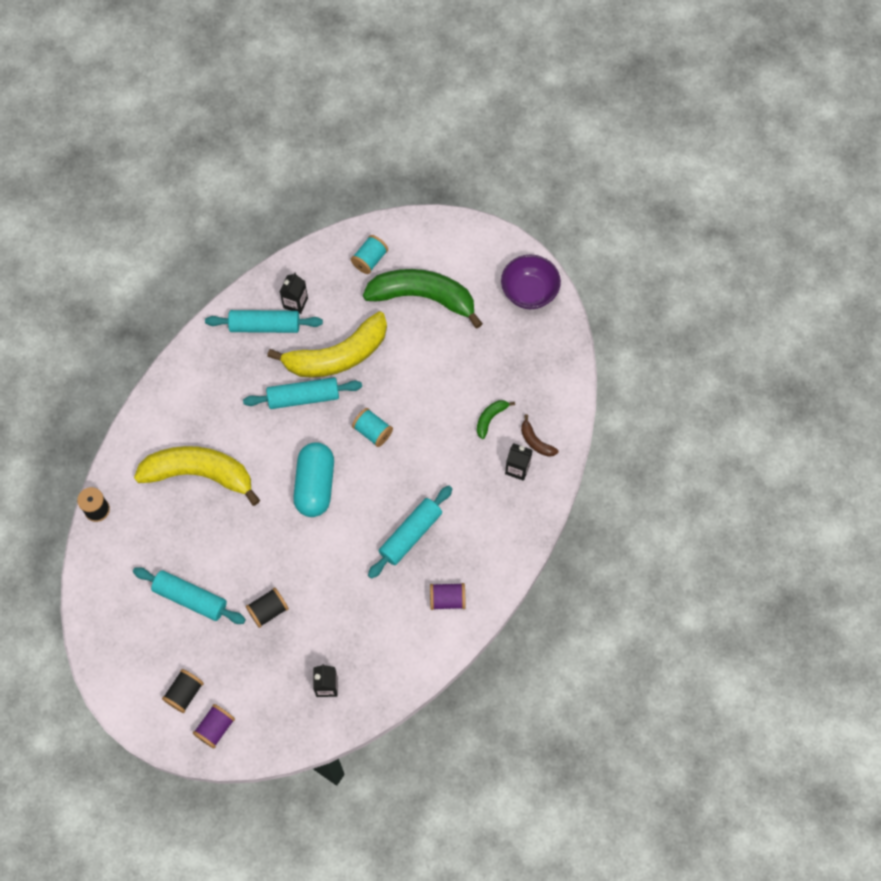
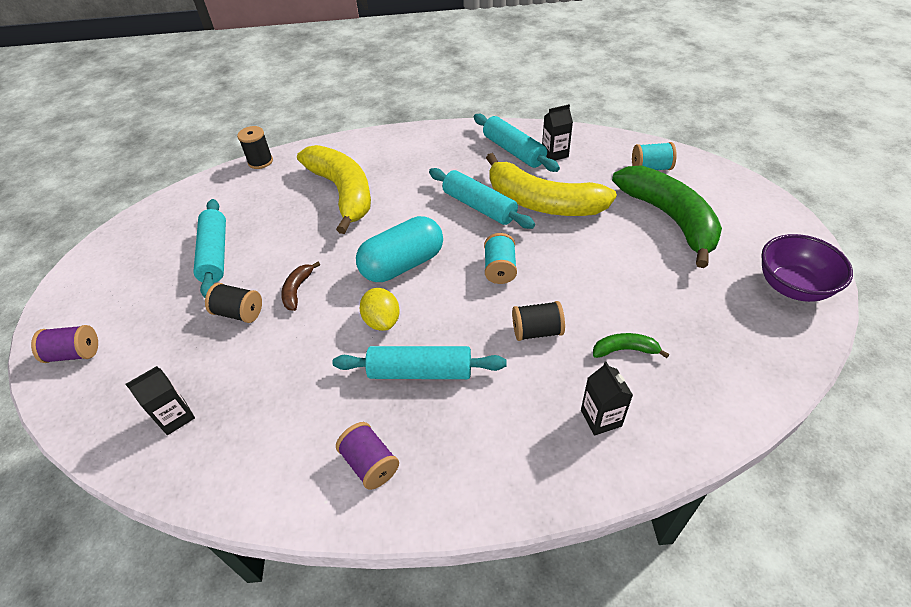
camera: 55 degrees right, 20 degrees down
(184, 693) = (107, 308): black spool -> black spool (537, 331)
(353, 530) = (382, 321): none -> yellow lemon
(536, 441) = (652, 413): brown banana -> brown banana (297, 290)

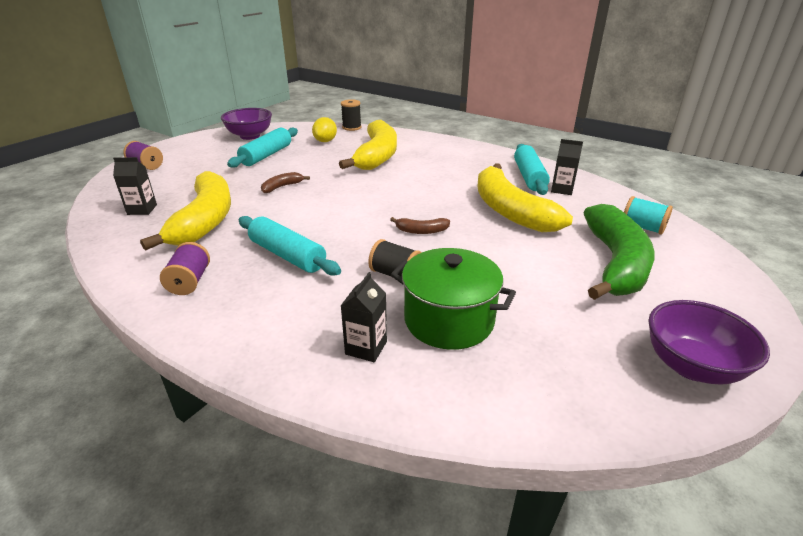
camera: 35 degrees right, 15 degrees down
(149, 234) = (250, 136): none -> purple bowl
(239, 313) = (238, 183): black spool -> none
(276, 384) = (205, 220): none -> yellow banana
(382, 321) = (305, 221): yellow lemon -> yellow lemon (325, 141)
(402, 264) = (360, 201): turquoise capsule -> none
(479, 206) = (457, 195): turquoise rolling pin -> none
(500, 269) = (421, 231): turquoise spool -> brown banana
(625, 350) = (449, 320): green banana -> green pot

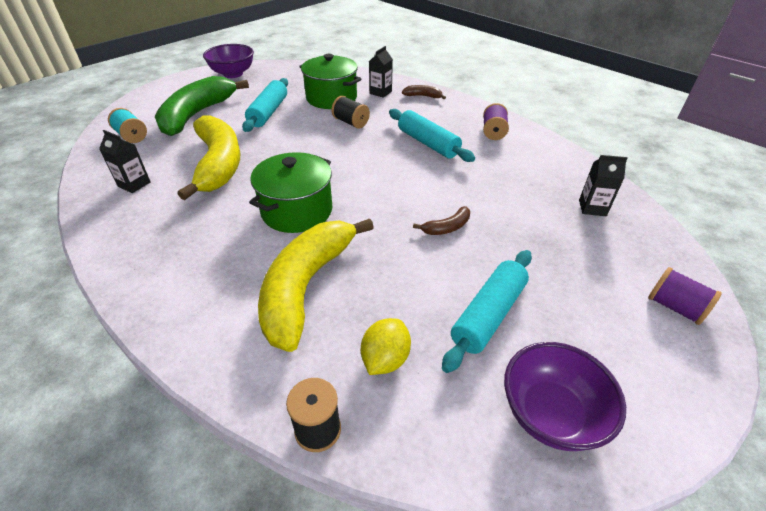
camera: 170 degrees left, 10 degrees up
(205, 220) = (514, 185): yellow banana -> none
(406, 186) = (297, 211): none -> green pot
(421, 231) = (314, 152): brown banana -> brown banana (423, 96)
(529, 177) = (142, 208): turquoise rolling pin -> turquoise rolling pin (268, 112)

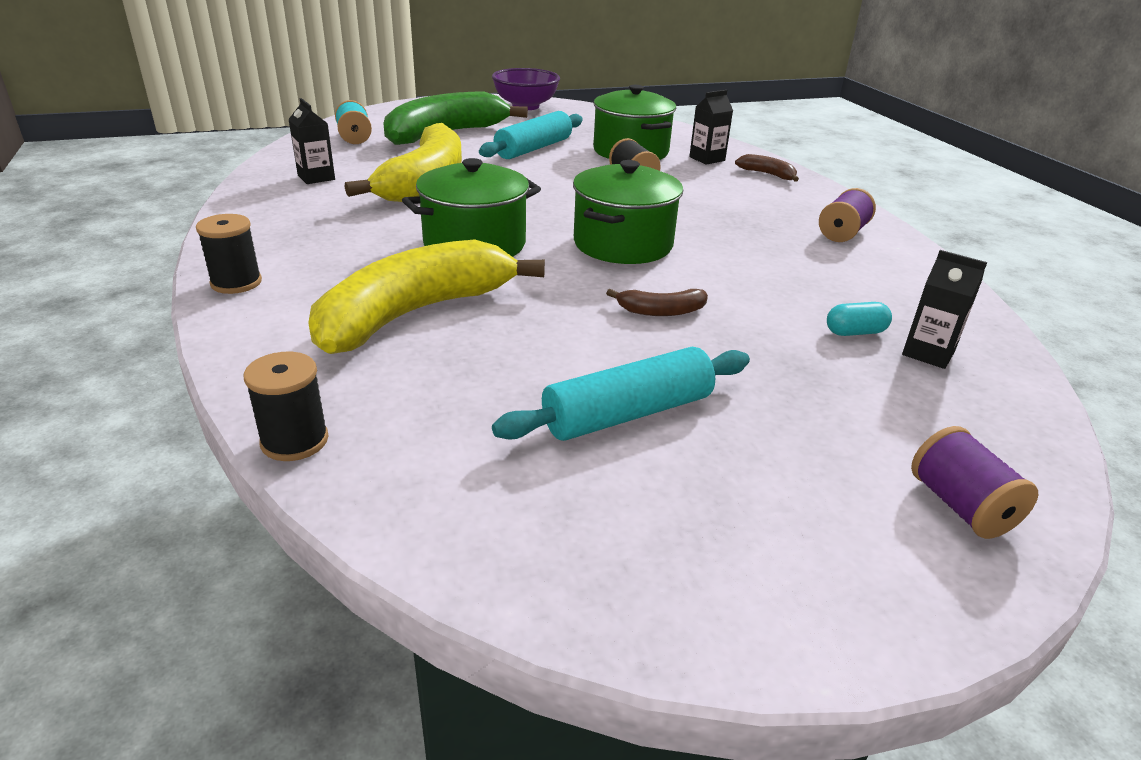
camera: 25 degrees right, 10 degrees down
(157, 307) = (236, 283): none -> black spool
(385, 359) = (440, 408): yellow lemon -> none
(386, 180) = (623, 244): none -> green pot
(428, 143) = (723, 222): turquoise rolling pin -> none
(550, 414) = (611, 543): purple bowl -> none
(551, 206) = (855, 332): none -> turquoise capsule

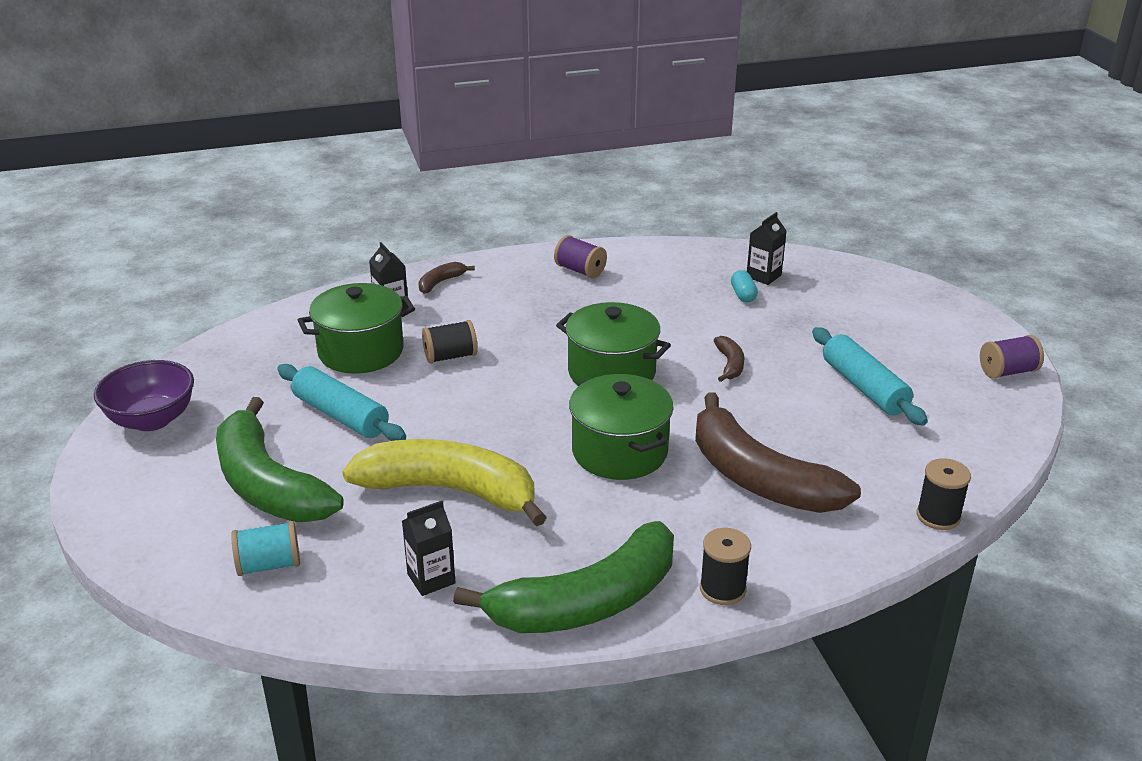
camera: 85 degrees left, 0 degrees up
(255, 226) = (587, 602): none -> green banana
(414, 313) = (758, 478): yellow banana -> brown banana
(960, 506) = (910, 300): purple spool -> purple spool (1008, 371)

